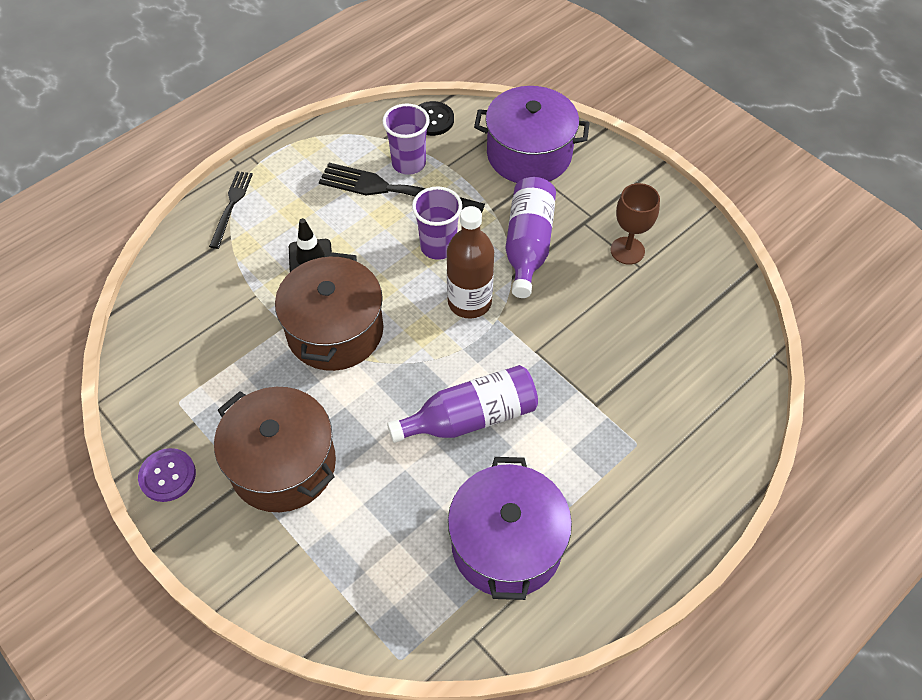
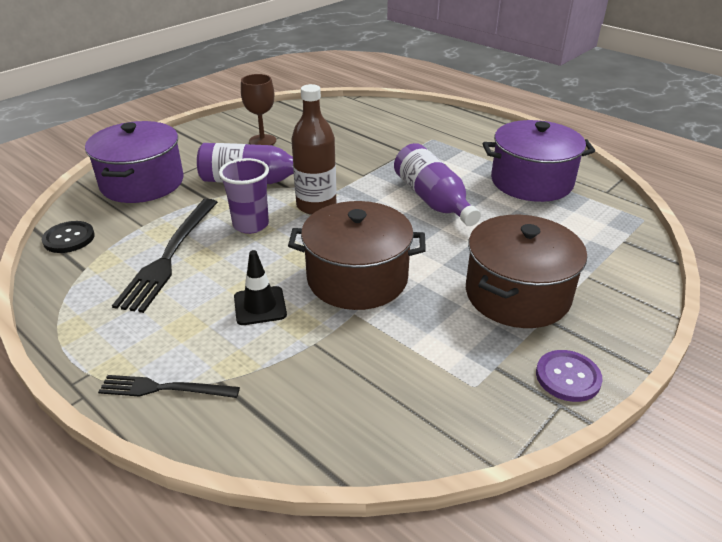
camera: 95 degrees left, 20 degrees down
(408, 163) = (131, 249): purple cup -> none

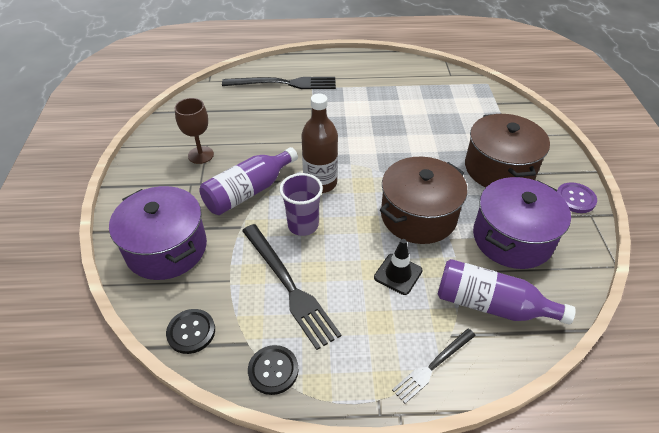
camera: 45 degrees left, 10 degrees up
(67, 297) = (273, 370): none -> black button
(412, 125) = (284, 83): none -> black fork
(432, 200) = (378, 135): purple bottle -> purple bottle (491, 305)
(531, 182) = (409, 89): purple pot -> purple pot (512, 238)

